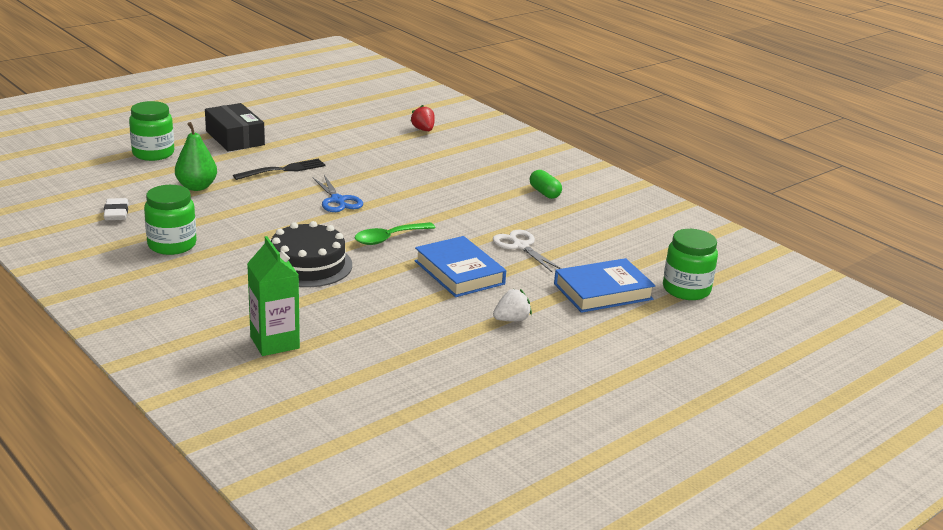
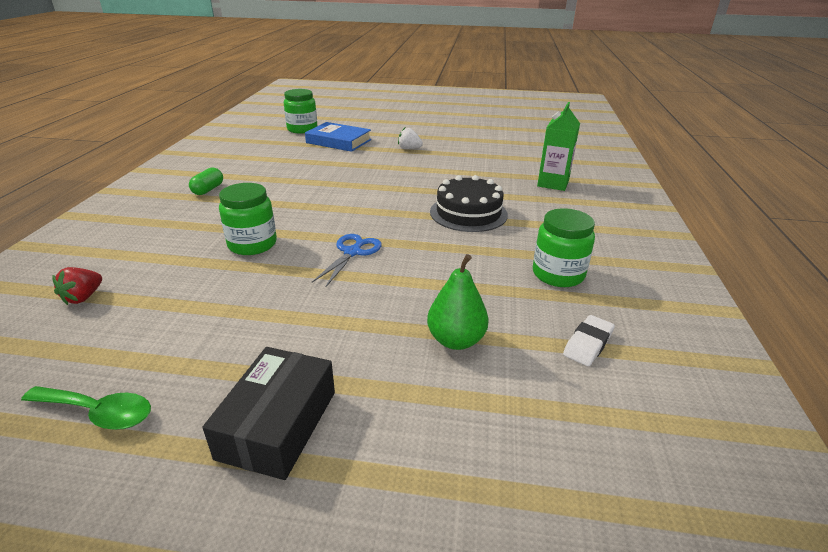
camera: 130 degrees left, 5 degrees up
(153, 153) = (438, 458): green jar -> green jar (252, 244)
(282, 170) = (330, 316): black fork -> none
(388, 238) = (381, 207): green spoon -> green spoon (98, 412)
(459, 272) = (385, 173): blue book -> none
(521, 246) = (317, 170): white scissors -> none

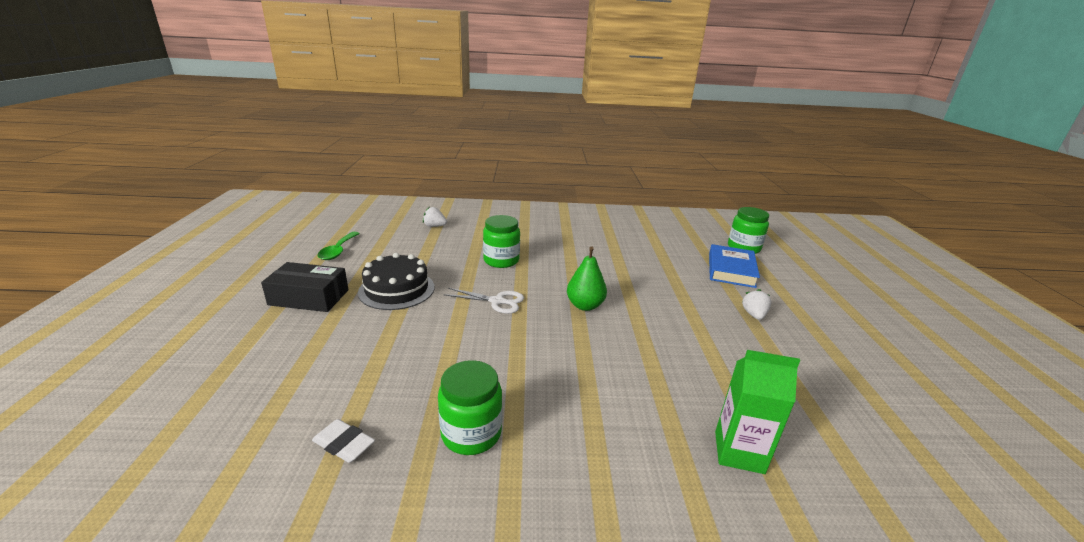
camera: 80 degrees right, 5 degrees down
(83, 297) = (434, 226): red strawberry -> white strawberry
(208, 190) = (580, 231): green capsule -> none
(352, 252) = (497, 301): blue scissors -> white scissors
(456, 340) = (368, 360): green pear -> green pear (585, 305)
(468, 213) = (597, 365): black cake -> black cake (397, 289)

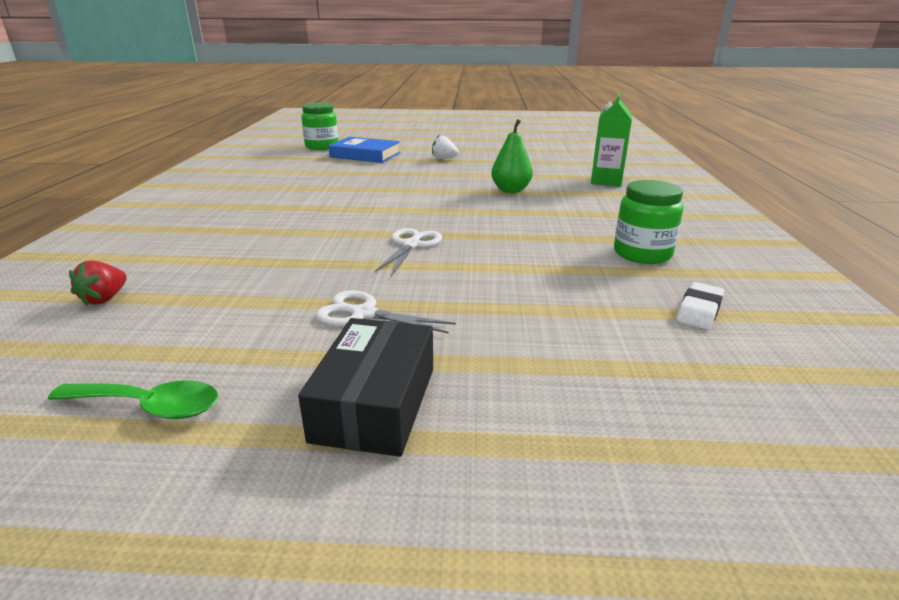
camera: 85 degrees left, 0 degrees up
(397, 289) = (364, 314): black cake -> white scissors
(434, 226) = (105, 299): white strawberry -> red strawberry
(501, 260) = (295, 243): green jar -> none
(585, 305) = (425, 206): green pear -> green pear (510, 190)

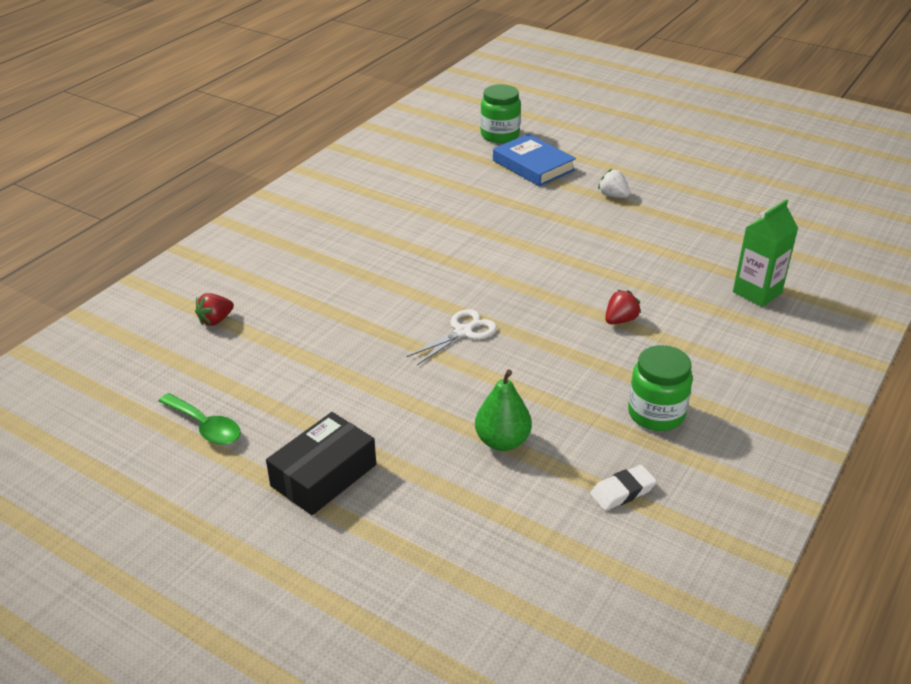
camera: 30 degrees right, 10 degrees up
(364, 314) = (369, 398): white scissors -> none
(510, 190) = (630, 278): green pear -> green pear (502, 441)
(535, 211) = (620, 320): none -> red strawberry

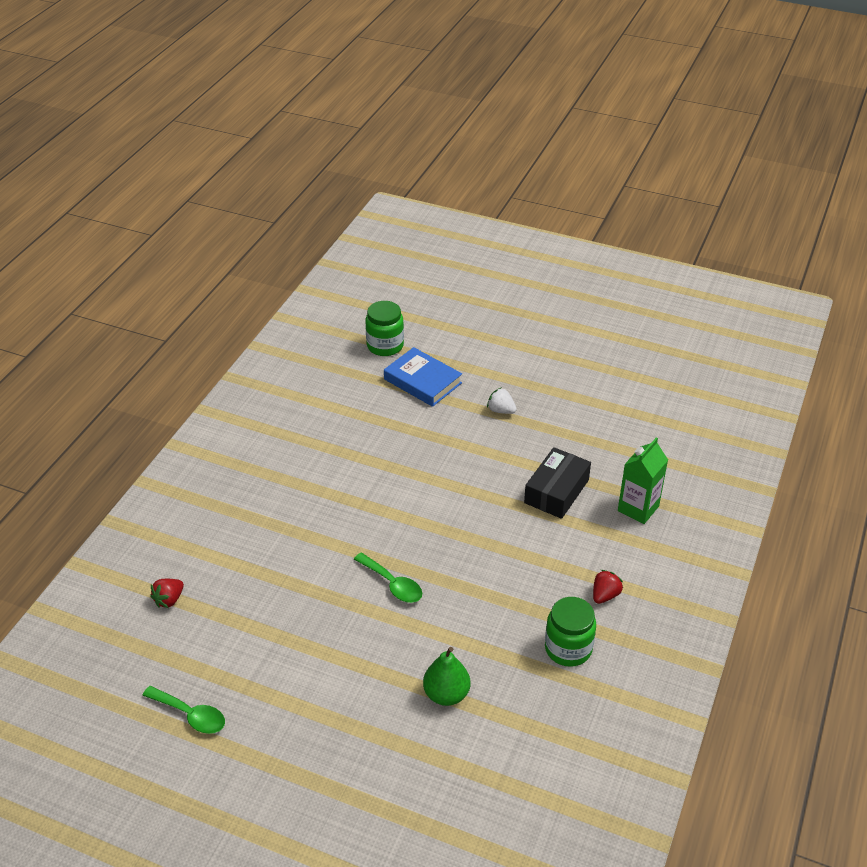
camera: 10 degrees left, 5 degrees up
(324, 475) = (304, 749): black box -> black box (556, 491)
(463, 332) = (393, 584): white scissors -> green spoon
(620, 320) = (526, 554): red strawberry -> red strawberry (605, 595)
(622, 491) = (551, 729): white eraser -> none

